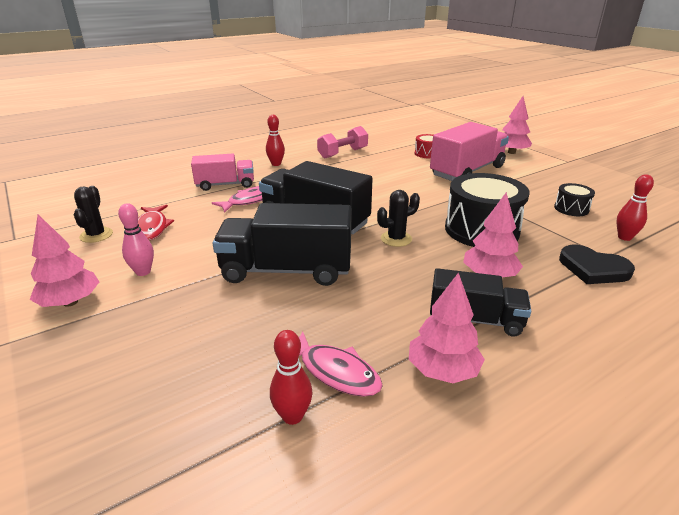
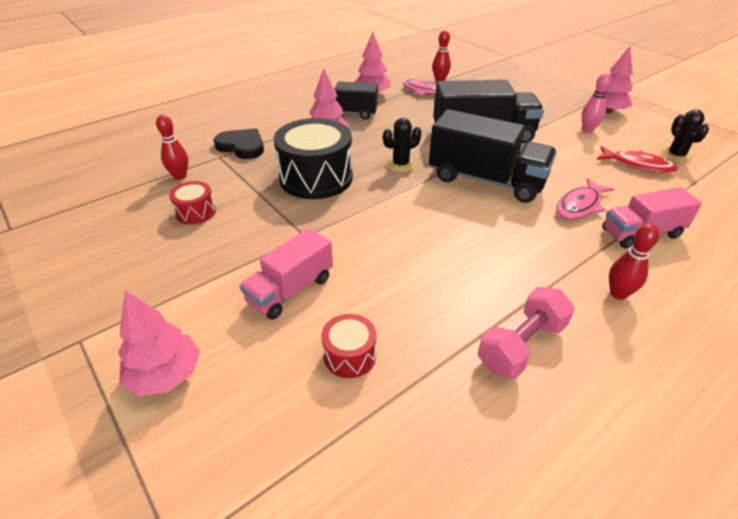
camera: 175 degrees right, 10 degrees up
(152, 228) = (638, 165): red fish -> red fish turned 135 degrees clockwise
(467, 171) = (290, 290): pink truck -> pink truck, size x0.62
(571, 209) = (195, 212): black drum -> red drum

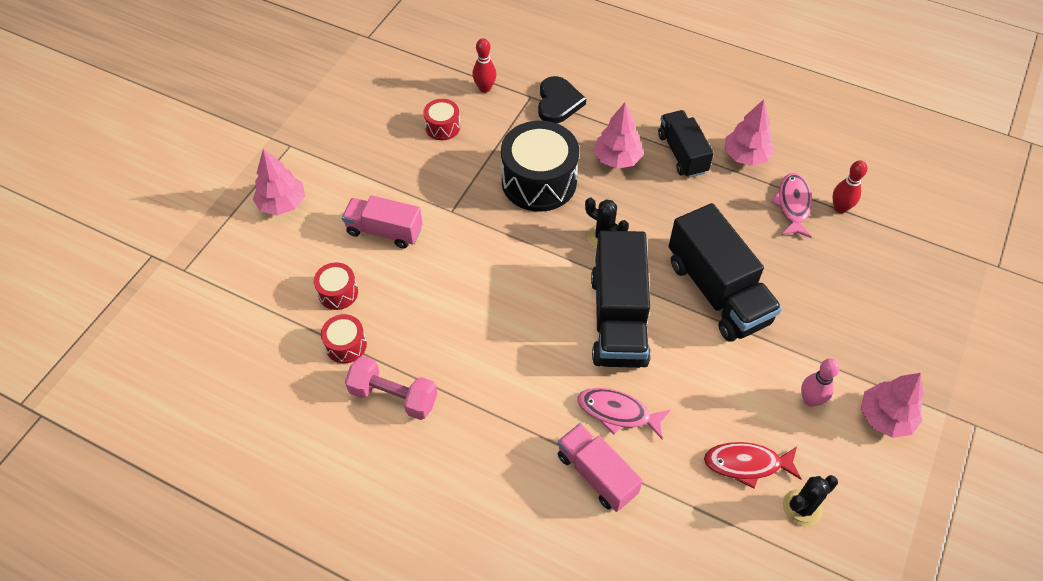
camera: 65 degrees right, 15 degrees up
(431, 370) = (346, 345): none -> red drum
(618, 294) = (488, 460): red bowling pin -> none
(638, 165) = (747, 464): red fish -> red fish turned 90 degrees clockwise

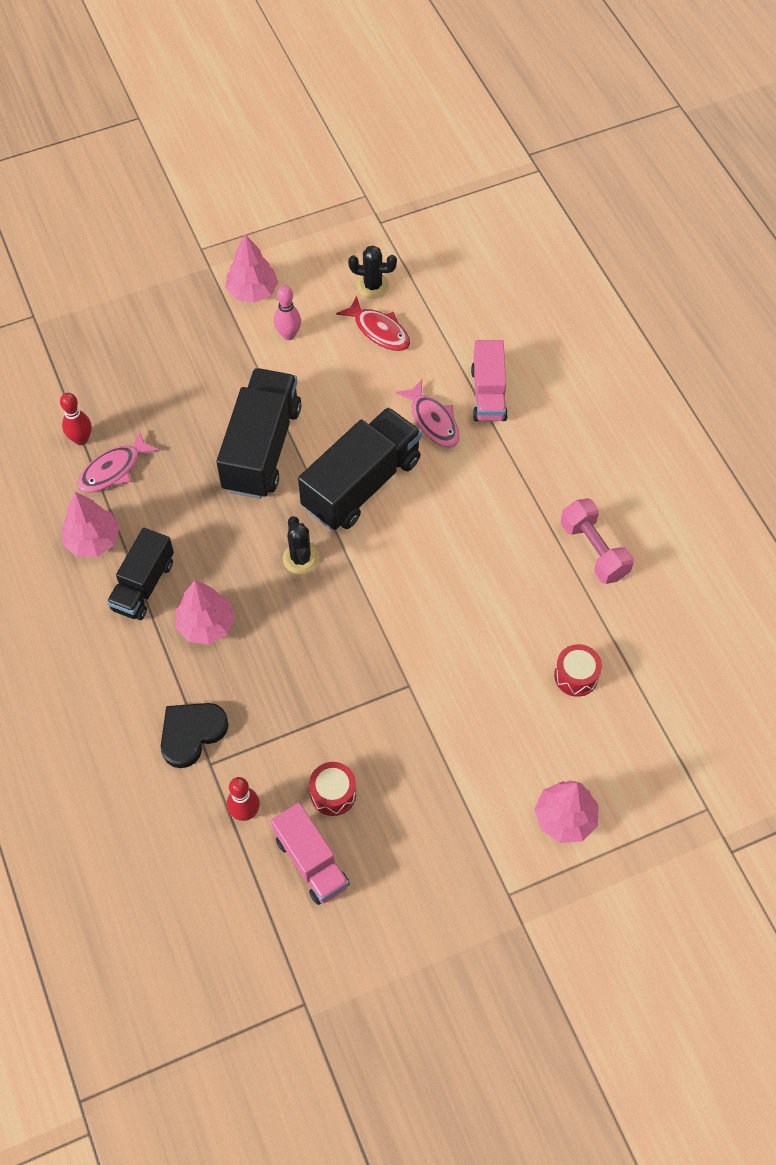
camera: 140 degrees left, 5 degrees up
(346, 345) = (602, 621): red drum -> none
(384, 231) = (488, 710): pink truck -> pink truck (311, 862)
(539, 181) = (300, 656): black drum -> none

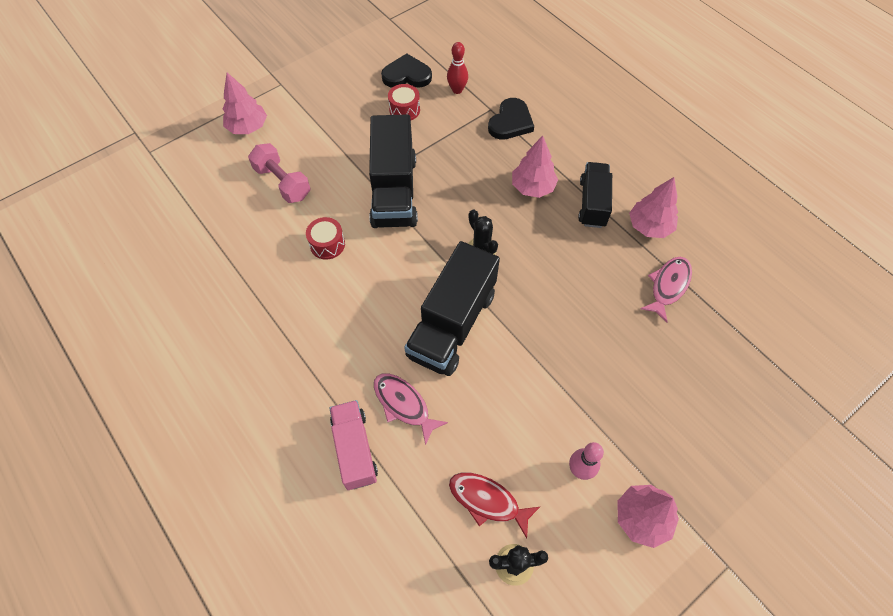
camera: 165 degrees right, 0 degrees up
(81, 439) = (712, 306): red bowling pin -> none
(262, 448) = (552, 336): black truck -> black truck (394, 191)
(311, 862) = (407, 75): pink truck -> black heart
(576, 676) = (246, 213): red drum -> red drum (327, 244)
(594, 550) = (236, 312): pink dumbbell -> pink dumbbell (282, 183)

